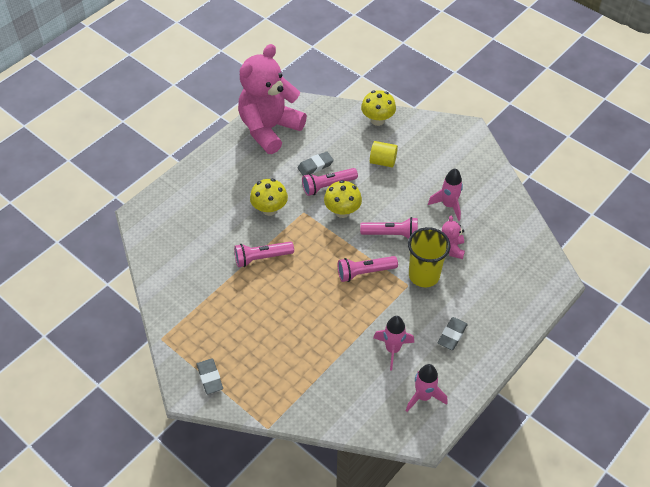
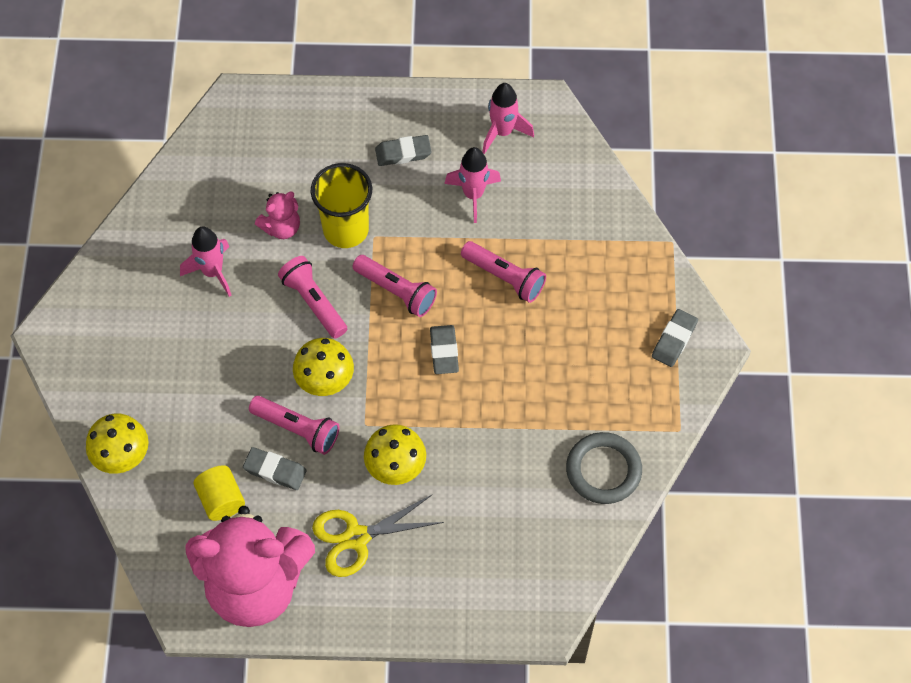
camera: 130 degrees left, 10 degrees up
(178, 289) = (603, 470): none -> grey ring
(252, 174) = (356, 537): none -> yellow scissors
(262, 258) = (476, 415): pink flashlight -> pink flashlight (504, 277)
(310, 269) = (444, 351): none -> grey eraser
(383, 161) = (198, 395): yellow cylinder -> yellow cylinder (221, 500)

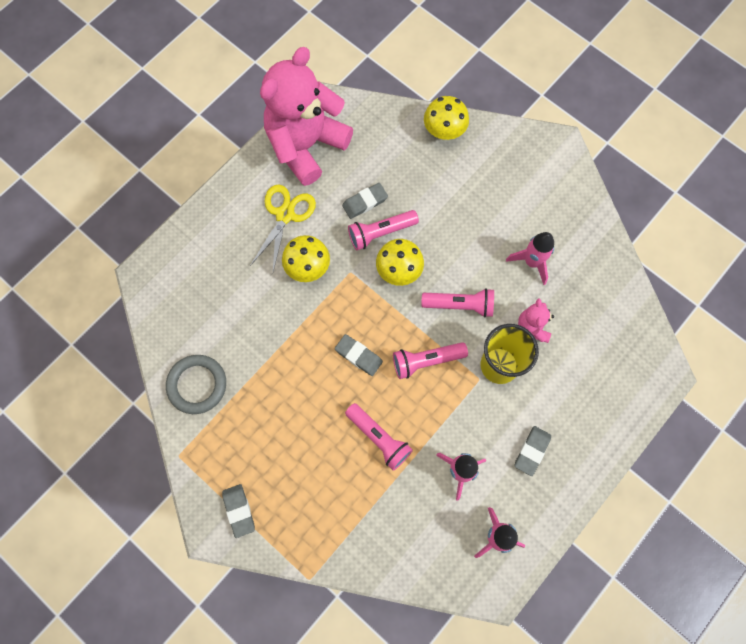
camera: 130 degrees right, 10 degrees up
(221, 500) = (372, 163): yellow cylinder -> none
(504, 277) = (379, 438): pink flashlight -> pink flashlight turned 120 degrees counterclockwise

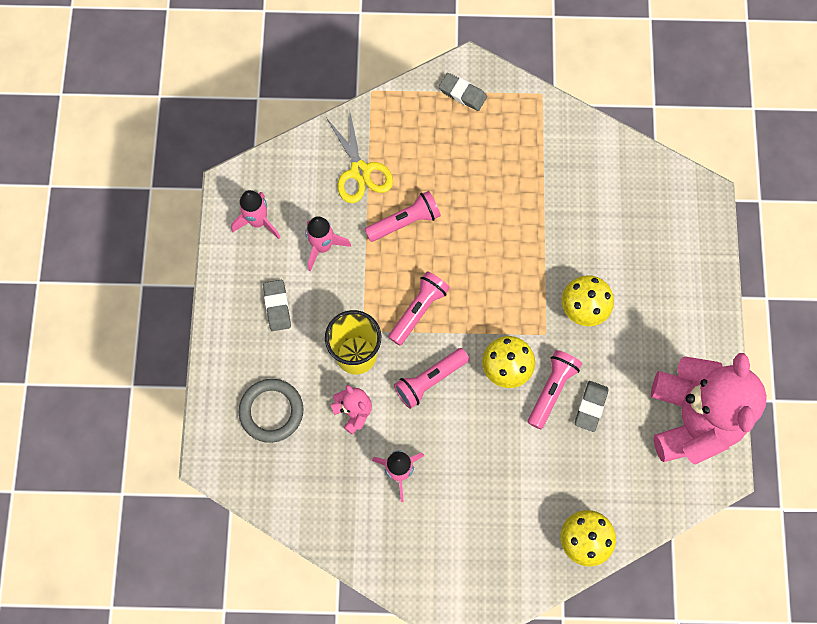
camera: 140 degrees right, 0 degrees up
(197, 385) = (578, 150): grey ring -> grey ring (271, 411)
(285, 215) = (646, 338): yellow scissors -> yellow scissors (360, 171)
(358, 356) = (476, 271): grey eraser -> none
(379, 438) = (405, 222): pink flashlight -> pink flashlight turned 150 degrees clockwise

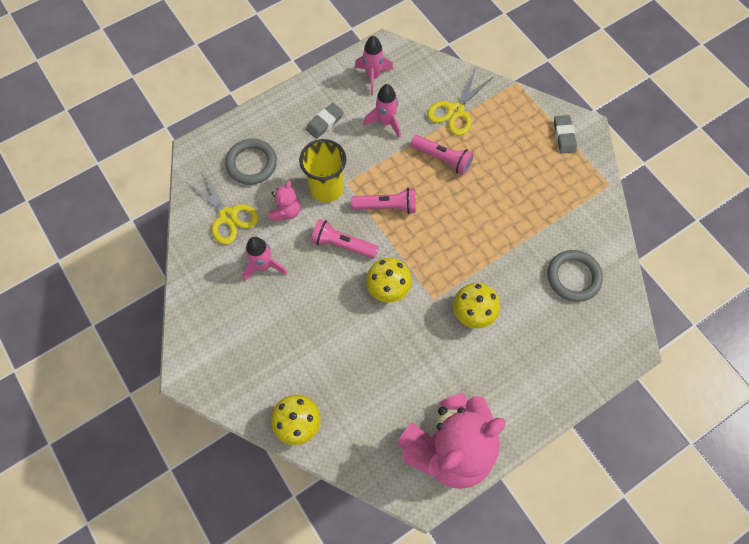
camera: 55 degrees right, 5 degrees down
(316, 473) = (228, 216): none -> yellow scissors
(552, 390) = (395, 329): pink flashlight -> none
(590, 407) = (402, 365): grey eraser -> none
(609, 195) = (573, 277): none -> grey ring

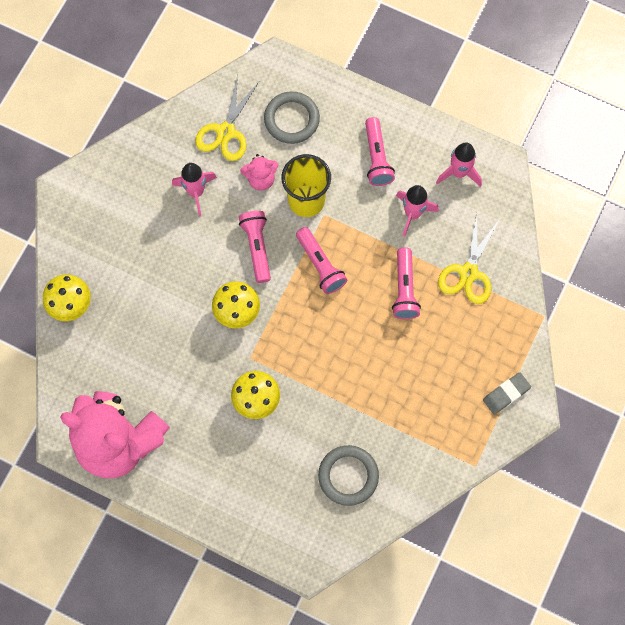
camera: 60 degrees right, 5 degrees up
(325, 122) = (376, 158): grey eraser -> pink flashlight
(455, 111) = (468, 273): yellow scissors -> yellow scissors turned 75 degrees counterclockwise

